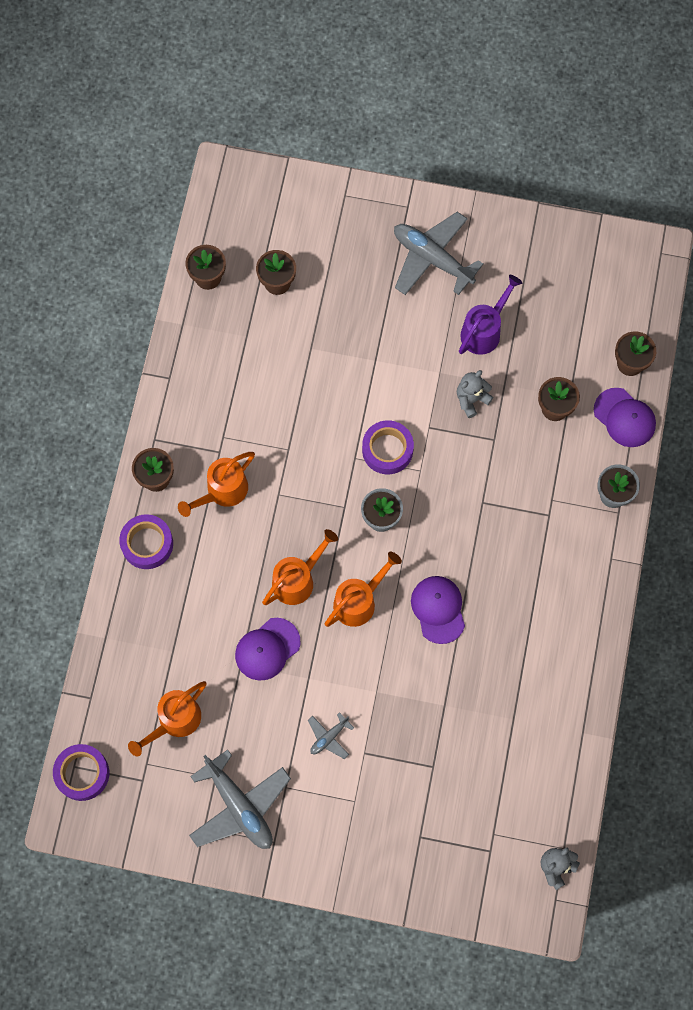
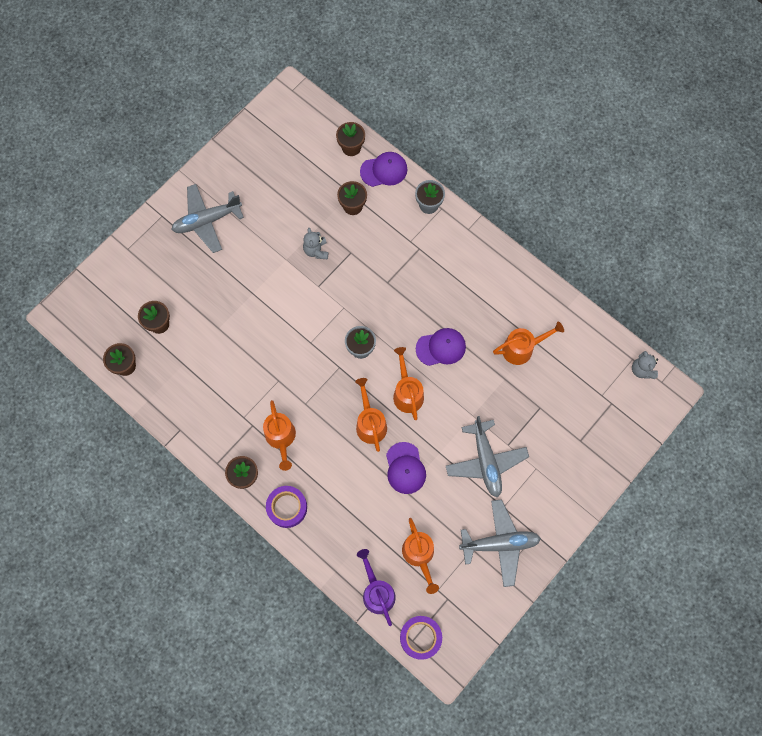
camera: 60 degrees left, 0 degrees up
(329, 737) = (486, 461): grey plane -> grey plane, size x2.10
(387, 450) = (317, 319): purple tape -> none
(438, 609) = (441, 347): purple cap -> purple cap turned 150 degrees clockwise
(484, 330) = (275, 217): purple watering can -> purple watering can (376, 591)
(495, 706) = (522, 348): none -> orange watering can

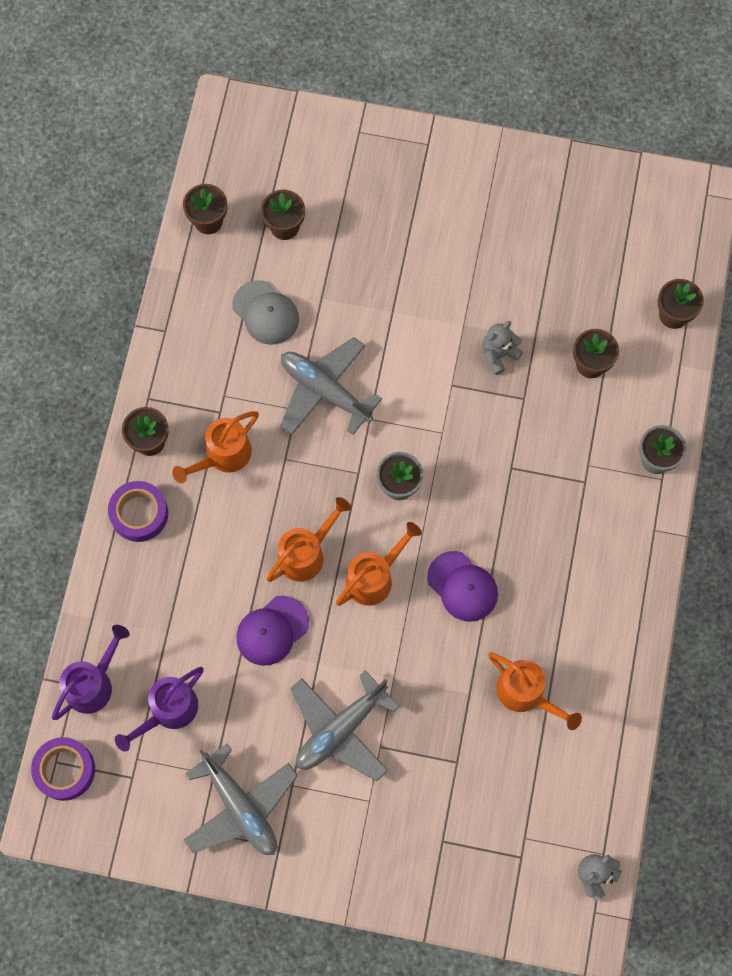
camera: 60 degrees right, 0 degrees up
(207, 221) = (455, 201): grey plane -> grey plane (325, 391)
(207, 365) = (265, 313): none -> grey cap
(384, 170) = (668, 374): purple cap -> none
(419, 555) = (168, 712): orange watering can -> purple watering can

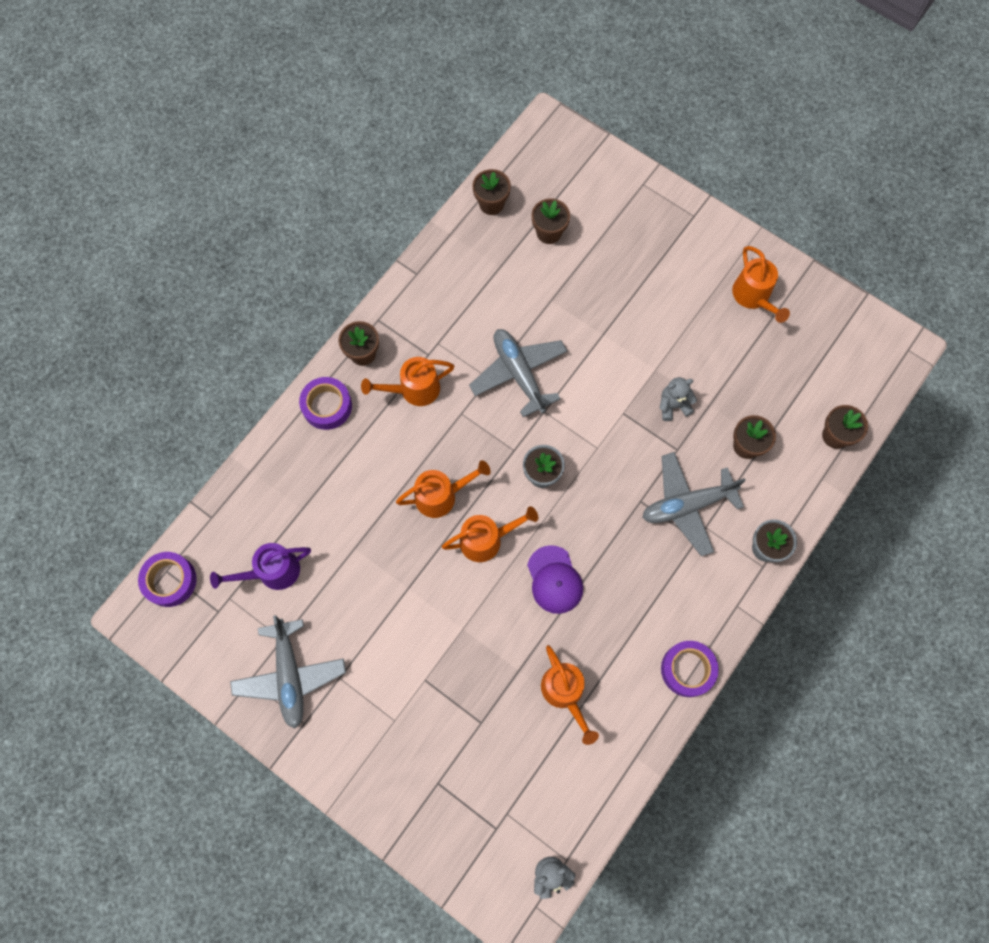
camera: 25 degrees right, 0 degrees up
(94, 683) = (226, 522): purple watering can -> none
(265, 313) = (501, 293): grey cap -> none
(272, 630) = (384, 545): purple cap -> none
(341, 729) = (400, 650): grey plane -> grey plane (687, 505)
(528, 206) = (754, 297): none -> orange watering can
(635, 615) = (687, 669): none -> purple tape

